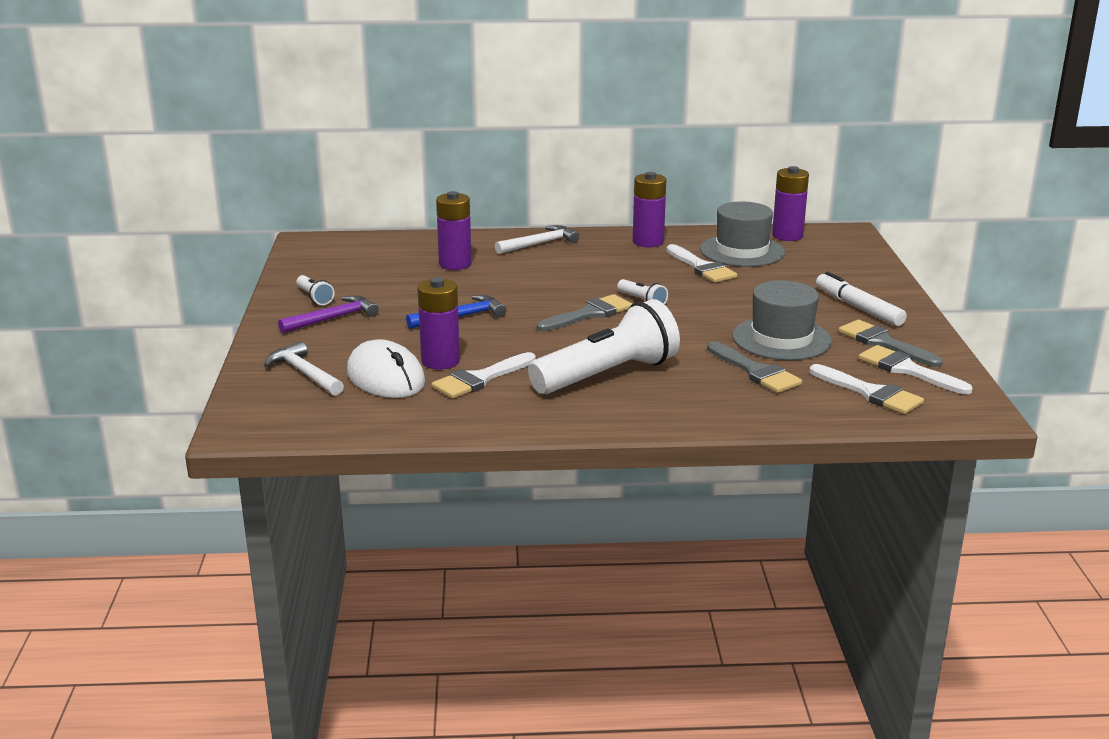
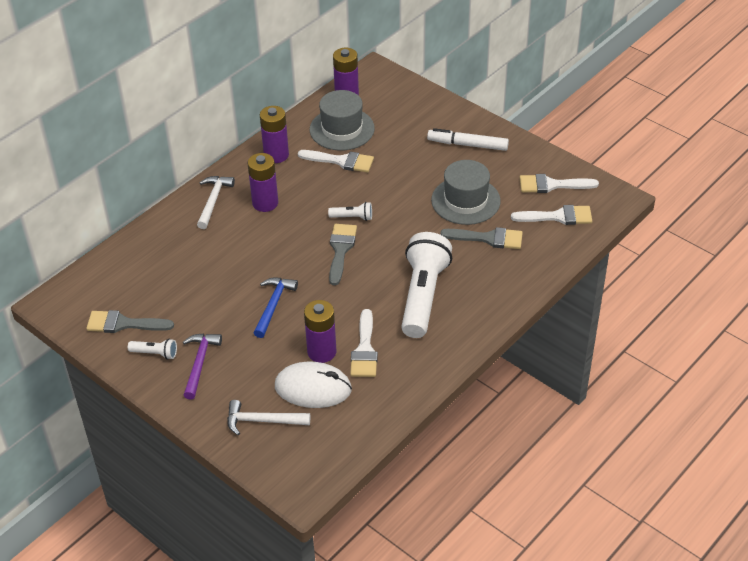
camera: 45 degrees left, 20 degrees up
(455, 264) = (192, 258): purple battery -> purple battery (265, 203)
(884, 343) = (516, 169): grey brush -> grey brush (123, 324)

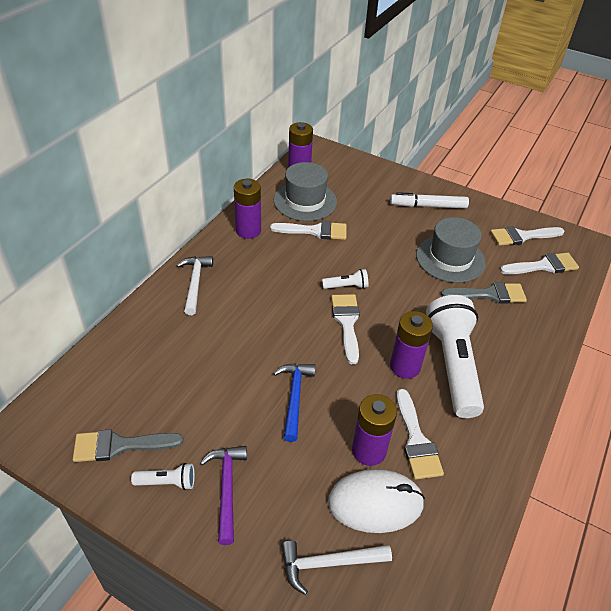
camera: 15 degrees left, 0 degrees up
(265, 203) = (251, 280): purple battery -> purple battery (405, 366)
(340, 250) = (346, 323): grey brush -> white brush

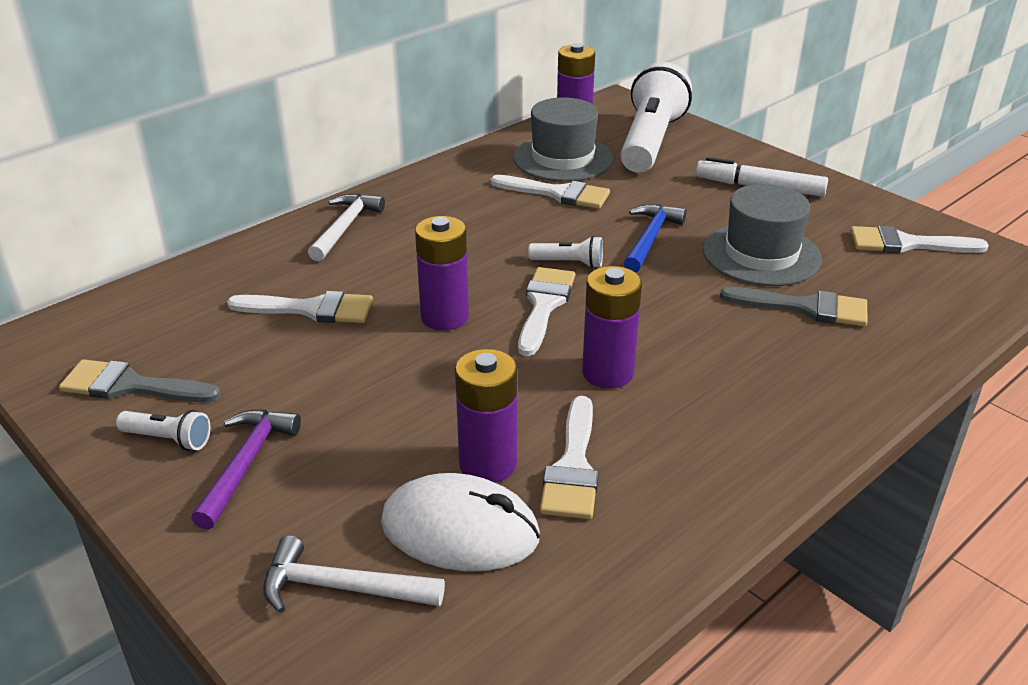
camera: 20 degrees right, 10 degrees down
(248, 230) = (457, 180): purple battery -> purple battery (445, 317)
(294, 397) = (410, 378): blue hammer -> blue hammer (650, 239)
(452, 365) = (689, 385): white flashlight -> white flashlight (650, 142)
(543, 266) = (925, 286): white brush -> white brush (311, 309)

